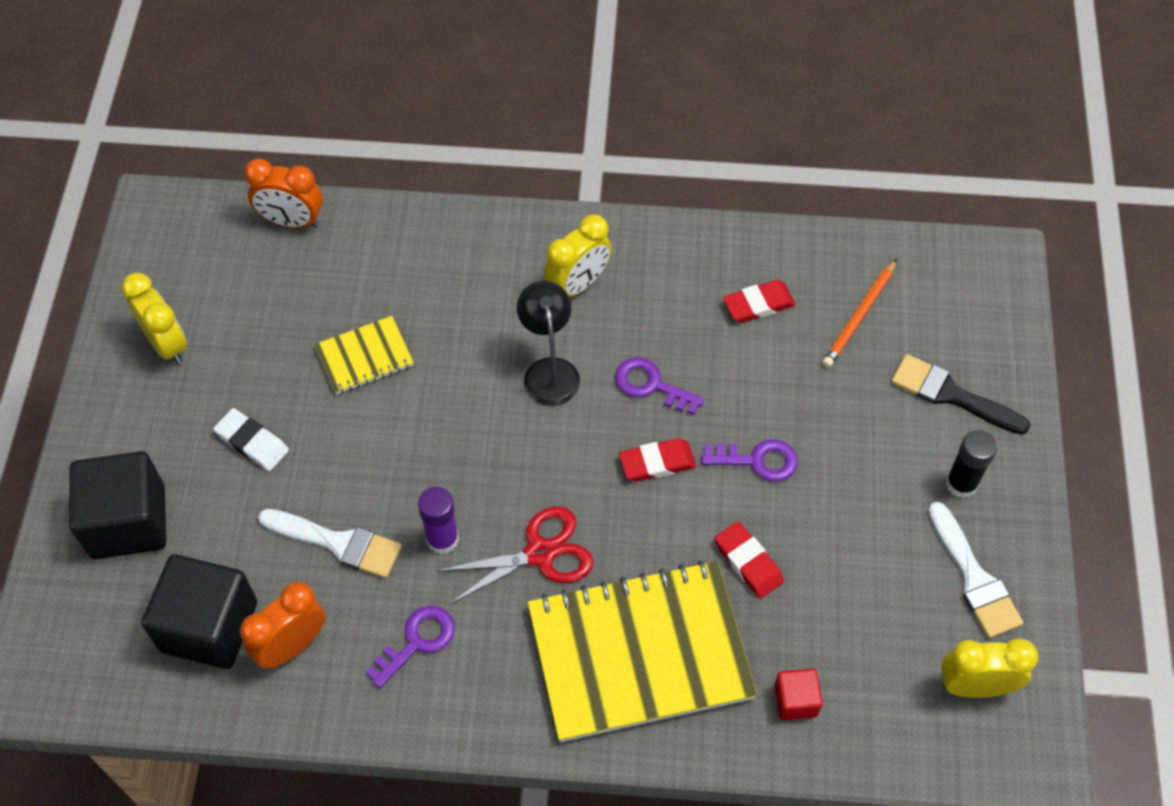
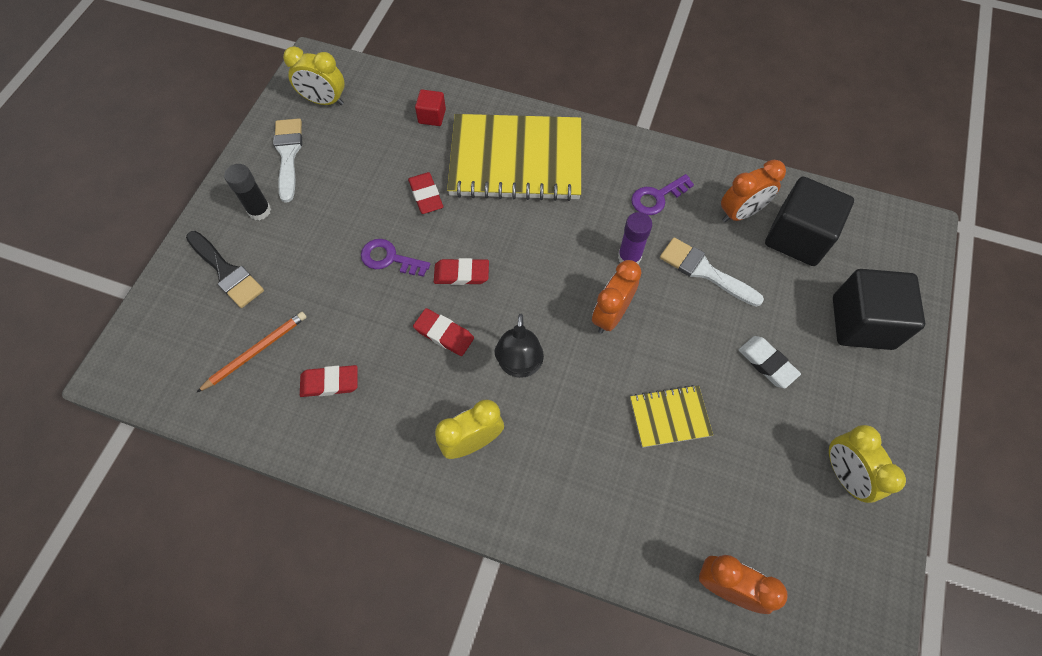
camera: 165 degrees left, 5 degrees up
(453, 456) = (611, 315): none -> orange clock
(540, 553) = (563, 232): red scissors -> none
(651, 385) = (444, 334): purple key -> red eraser

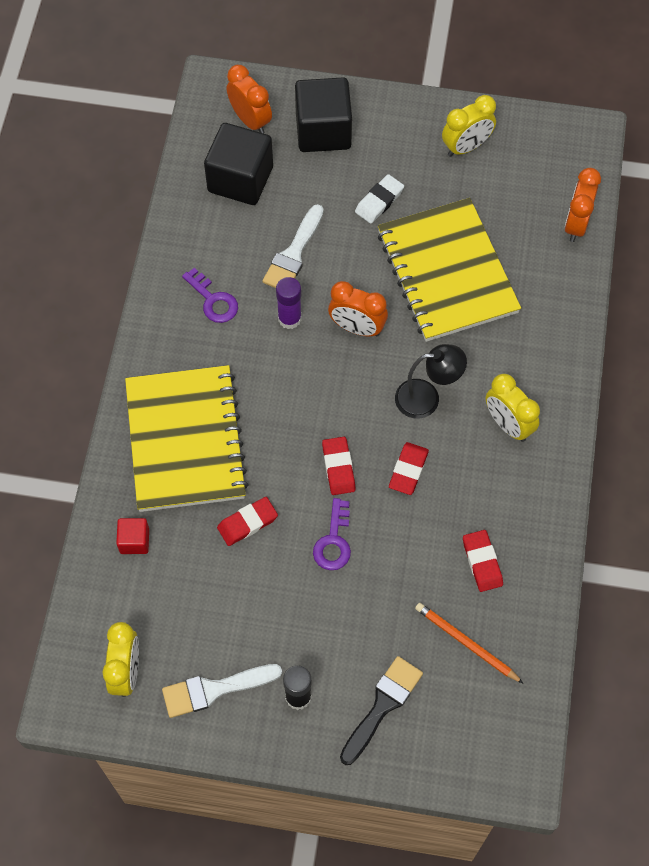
camera: 100 degrees left, 0 degrees up
(669, 417) = (447, 272): yellow notebook -> yellow notebook, size x2.16
(740, 213) = (220, 226): orange clock -> orange clock (250, 120)

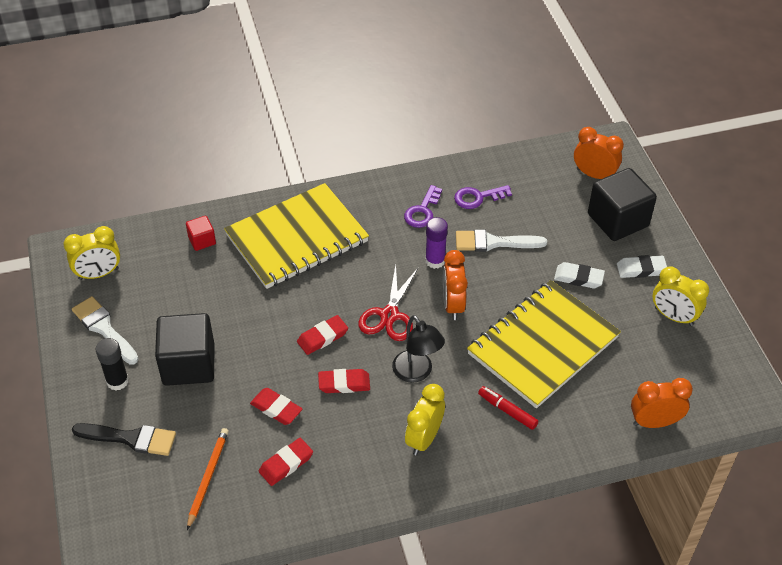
camera: 65 degrees right, 15 degrees down
(240, 179) = (537, 188): black cube -> black cube (188, 364)
(247, 523) = (247, 299): red eraser -> red eraser (276, 408)
(250, 120) = (594, 175): orange clock -> orange clock turned 90 degrees counterclockwise
(334, 541) = (257, 357): purple key -> purple key (478, 197)
(341, 392) = (389, 315): none -> red scissors
(396, 143) = (641, 269): none -> white eraser
(508, 338) = (507, 410): none -> red marker

